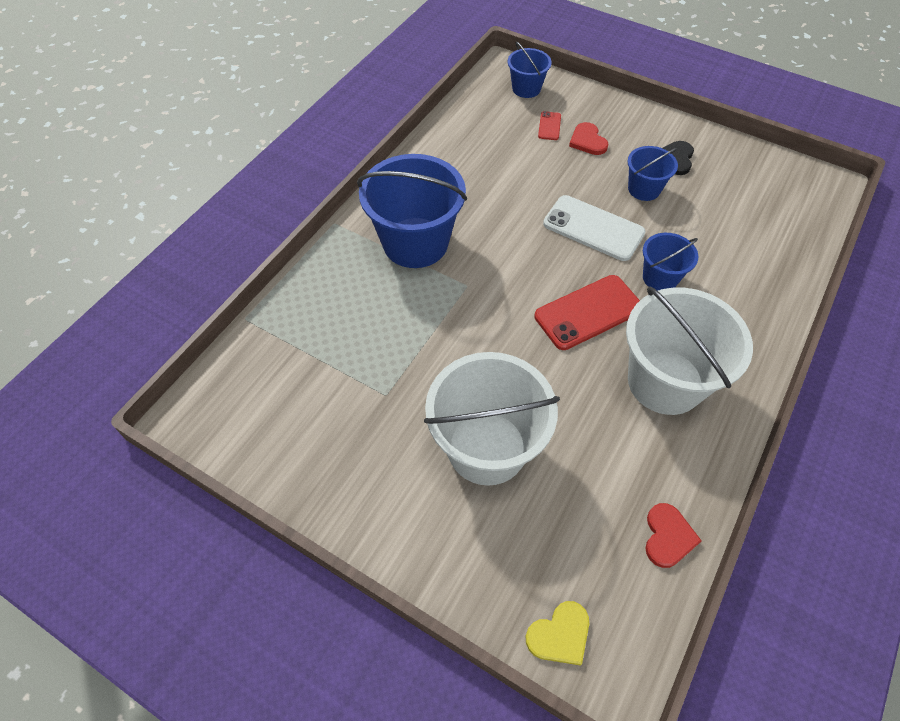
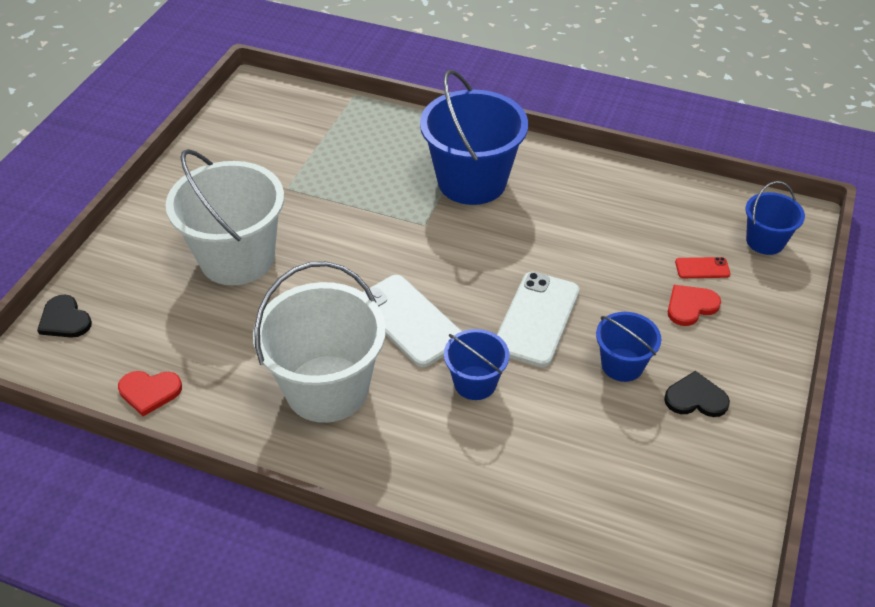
camera: 80 degrees right, 10 degrees down
(560, 635) = (65, 320): yellow heart -> black heart
(588, 312) = (409, 320): red phone -> white phone

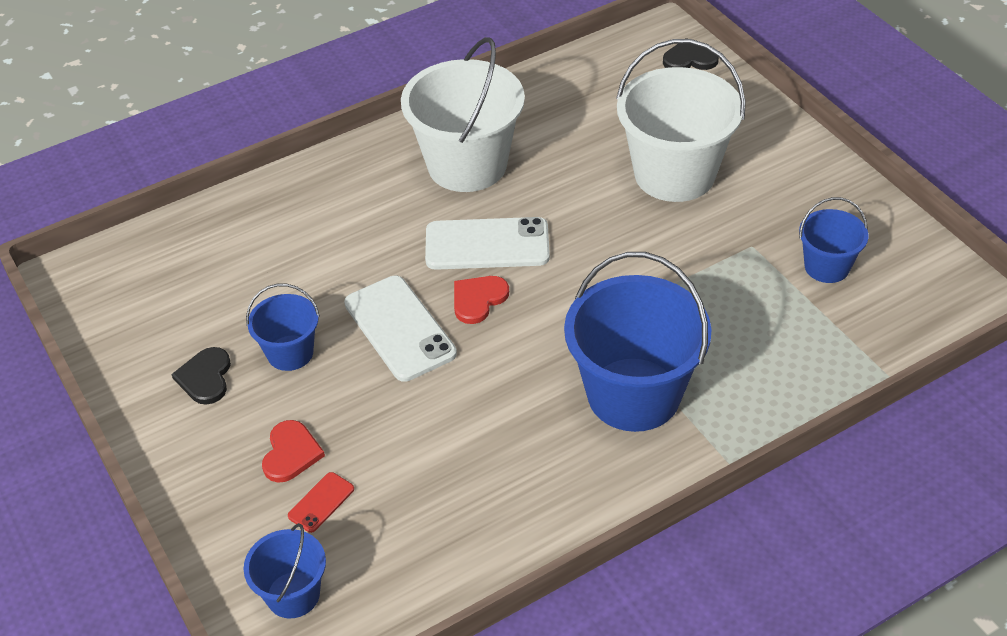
camera: 130 degrees right, 0 degrees up
(149, 392) = (564, 77): red heart -> red heart (478, 299)
(475, 383) = (379, 249): blue bucket -> blue bucket (827, 267)
(695, 398) = (205, 377): black heart -> black heart turned 135 degrees clockwise

